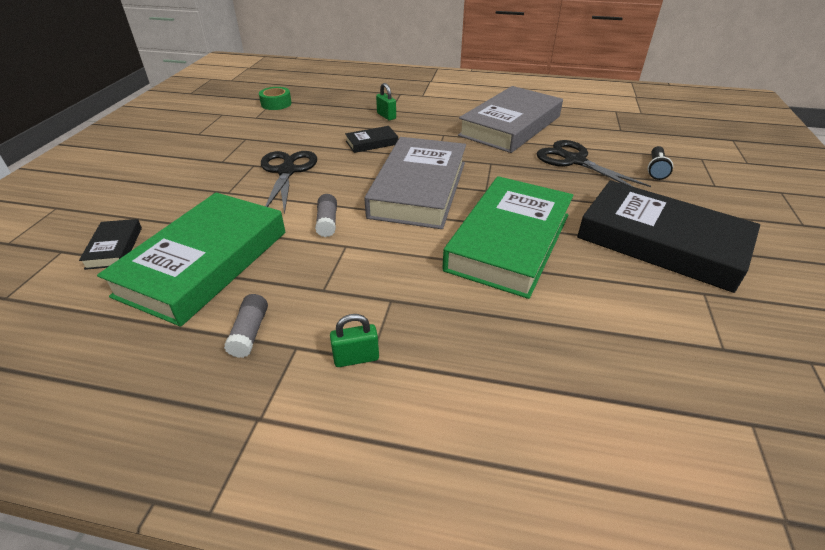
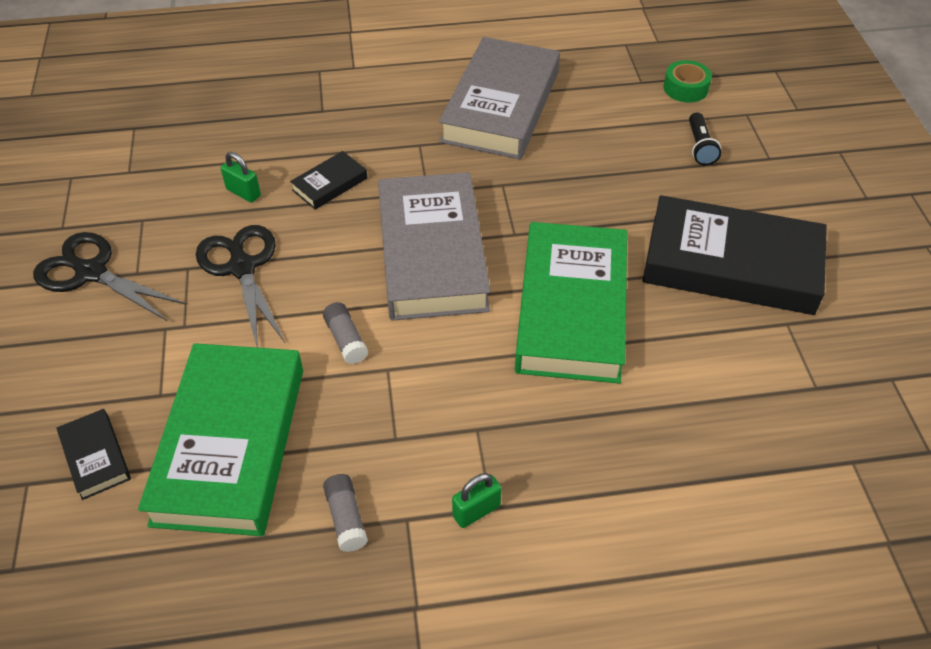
camera: 20 degrees left, 10 degrees up
(276, 104) = (142, 135): green tape -> green tape (685, 88)
(386, 116) = (323, 124): green padlock -> green padlock (243, 192)
(574, 160) = (602, 154): black scissors -> black scissors (91, 272)

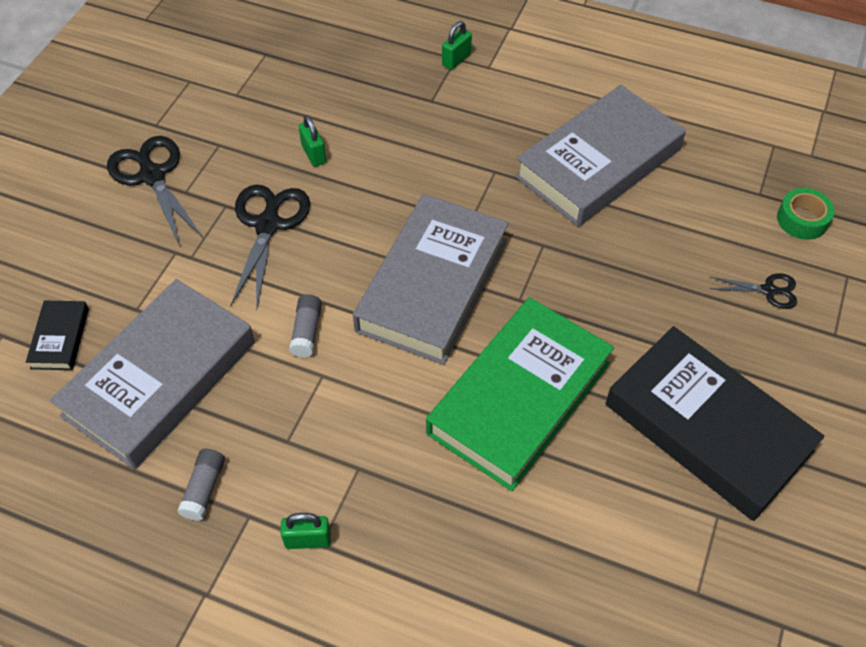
camera: 30 degrees right, 5 degrees up
(230, 444) = (160, 379): green book -> grey book
(321, 71) = (456, 60): none -> green padlock
(330, 184) = (390, 177): black book -> none
(700, 147) = (769, 290): black flashlight -> black scissors

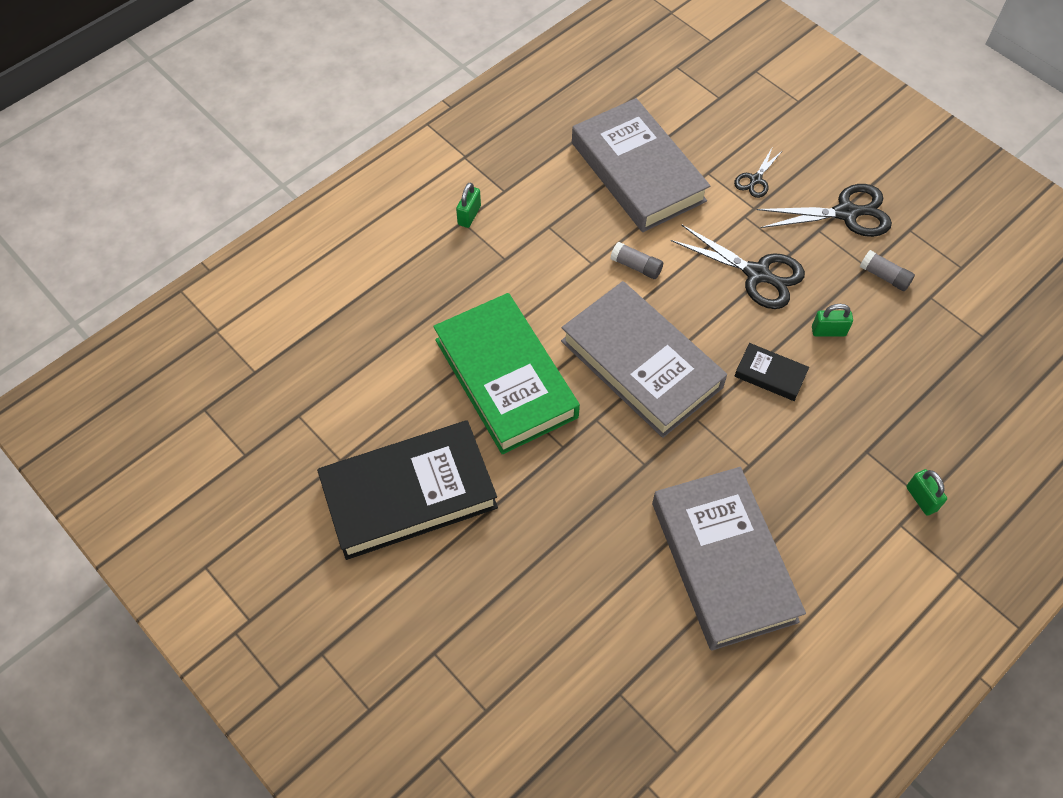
camera: 115 degrees right, 5 degrees up
(60, 338) = (701, 126): black book -> black book (770, 374)
(204, 489) = (537, 173): grey glue stick -> grey glue stick (884, 276)
(769, 290) = (506, 626): black scissors -> black scissors (755, 180)
(802, 220) = (569, 713): green tape -> none

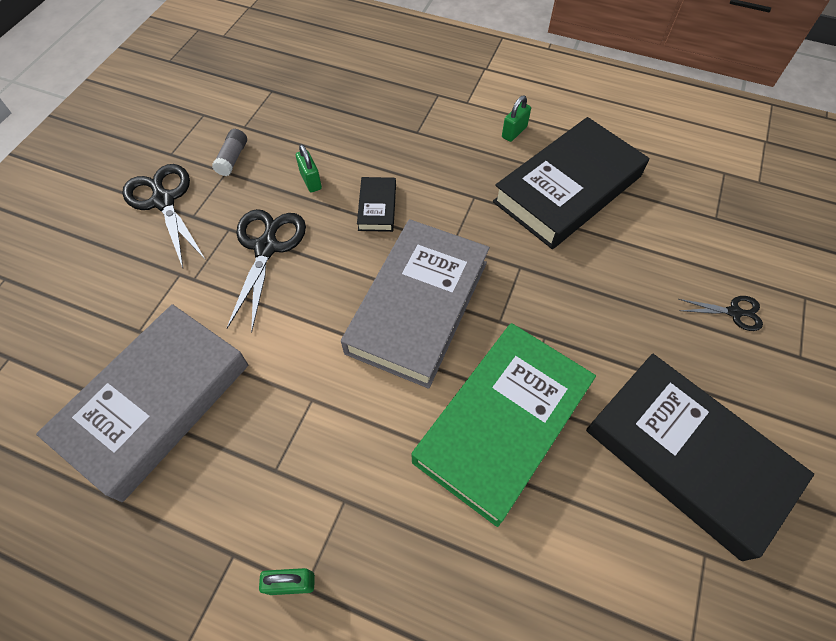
camera: 115 degrees left, 0 degrees up
(636, 266) = (298, 354): grey glue stick -> none
(723, 561) = (568, 189): grey book -> black book
(755, 180) = (138, 284): black scissors -> black scissors (734, 312)
(921, 499) = (438, 96): green padlock -> green padlock (514, 132)

